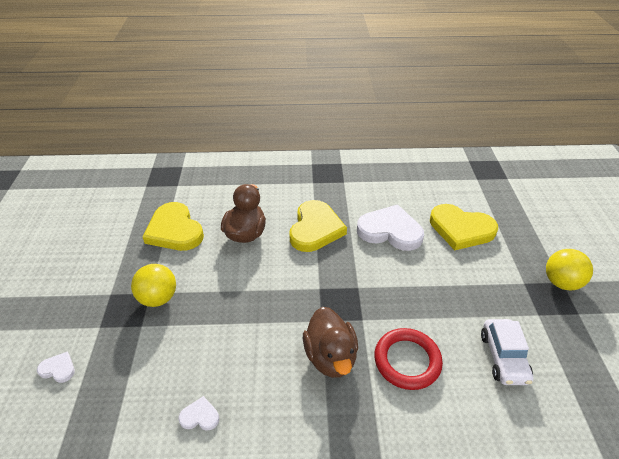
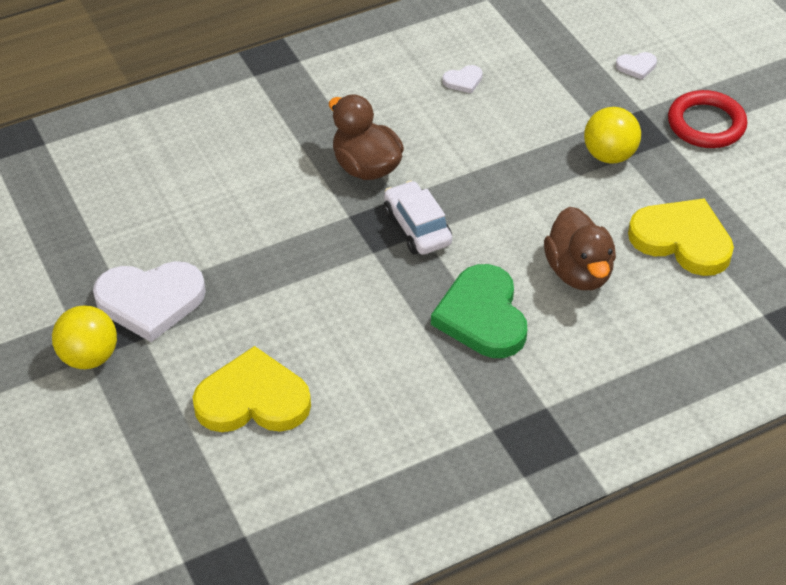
camera: 155 degrees right, 5 degrees up
(315, 229) = (482, 316): yellow heart -> green heart
(390, 231) = (366, 354): white heart -> white heart (150, 301)
(407, 361) = (278, 191): red ring -> red ring (706, 124)
(503, 357) = (166, 231): white car -> white car (417, 227)

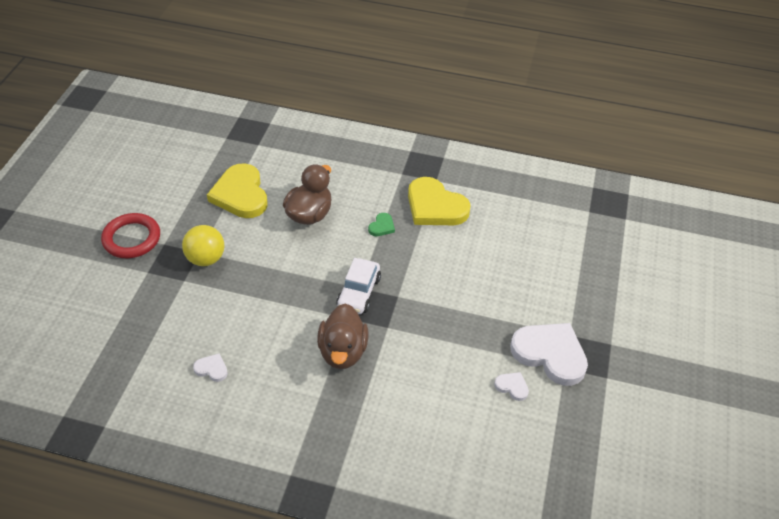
camera: 140 degrees left, 0 degrees up
(89, 357) = (609, 344): yellow ball -> none
(253, 399) = (536, 264): yellow heart -> yellow heart (435, 206)
(482, 316) = (382, 226): green heart -> green heart, size x0.43
(636, 66) = (105, 299): white heart -> white heart (512, 387)

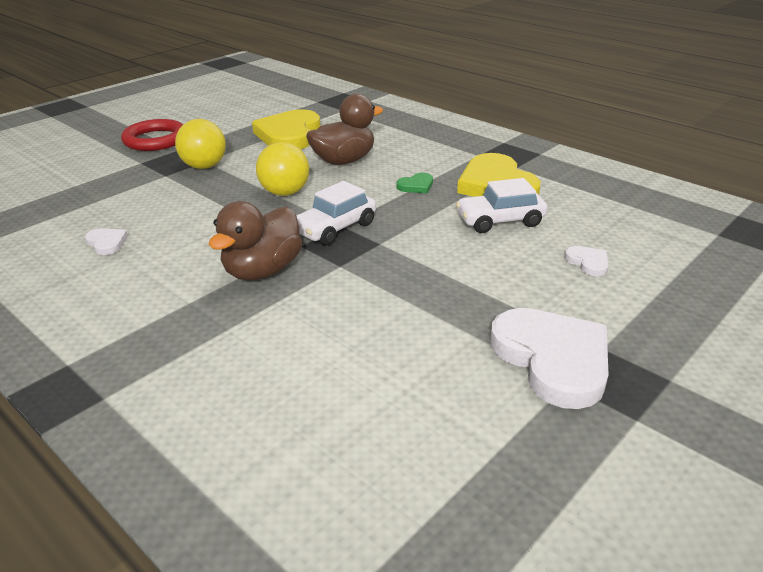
camera: 30 degrees right, 15 degrees down
(294, 268) = (285, 193): none -> yellow ball
(459, 245) = (500, 221): none -> white car
(512, 387) = (460, 377): white heart -> white heart (588, 262)

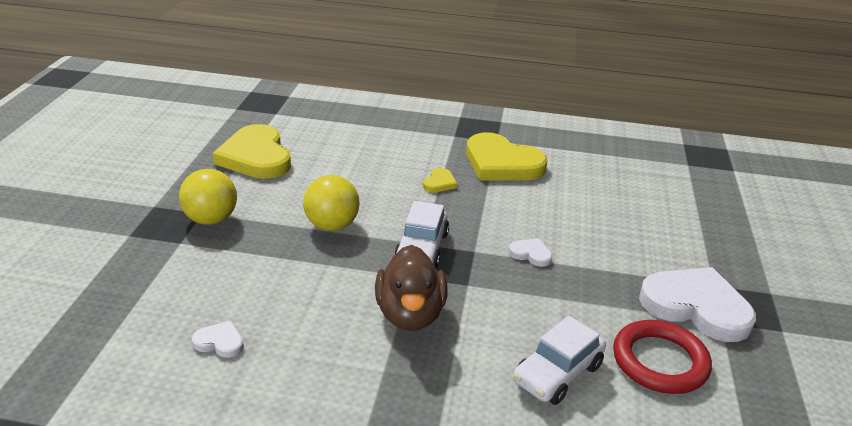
camera: 35 degrees left, 0 degrees up
(155, 140) = (110, 201): red ring -> red ring (660, 361)
(344, 161) = (346, 173): brown duck -> none
(416, 186) = (439, 183): green heart -> yellow heart
(500, 221) = (541, 198): white car -> white car (557, 374)
(588, 262) = (637, 217): white heart -> white heart (531, 254)

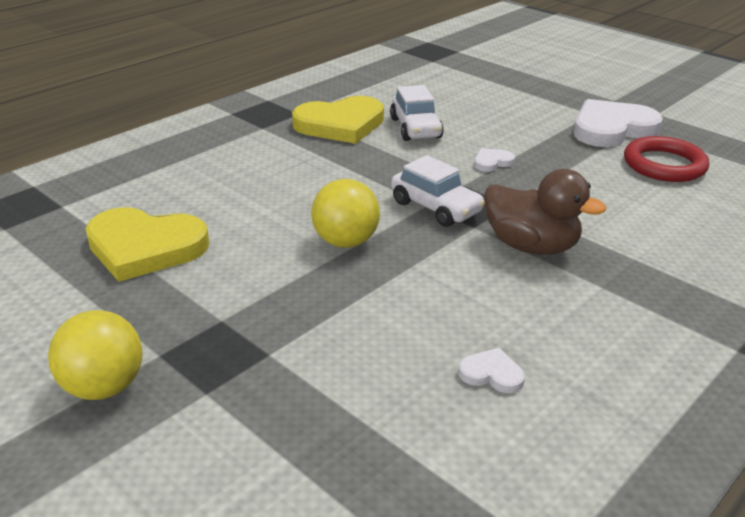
camera: 55 degrees left, 0 degrees up
(211, 219) = (244, 317): yellow ball -> yellow ball (104, 387)
(220, 342) = (491, 374): white heart -> white heart turned 60 degrees clockwise
(439, 183) = (336, 162): yellow heart -> none
(557, 374) = (655, 208): white car -> white car (415, 128)

